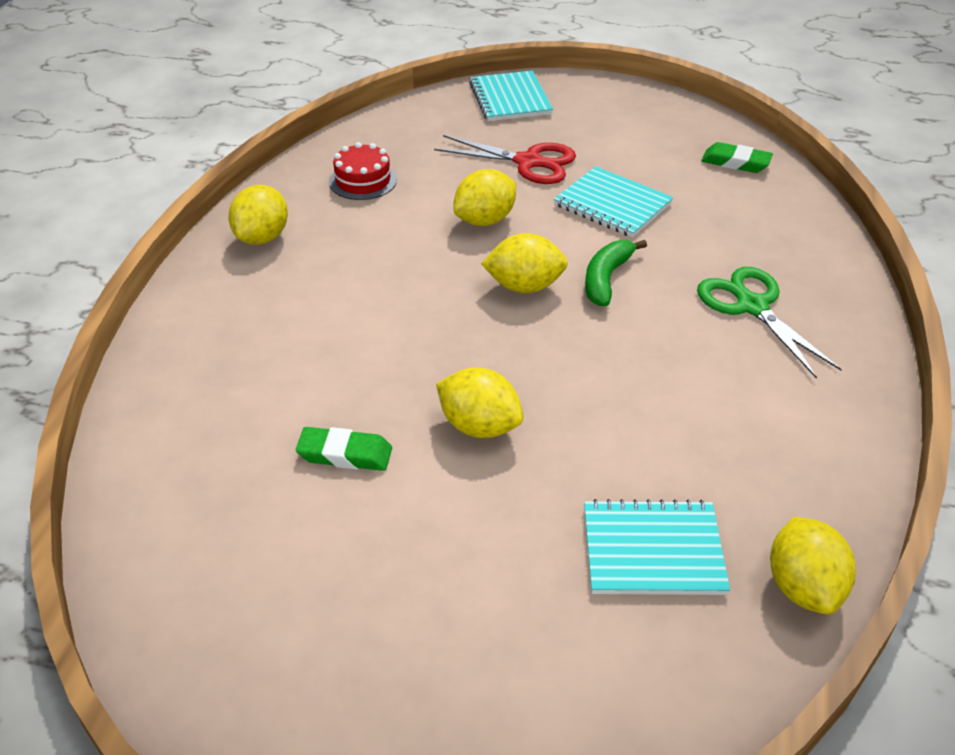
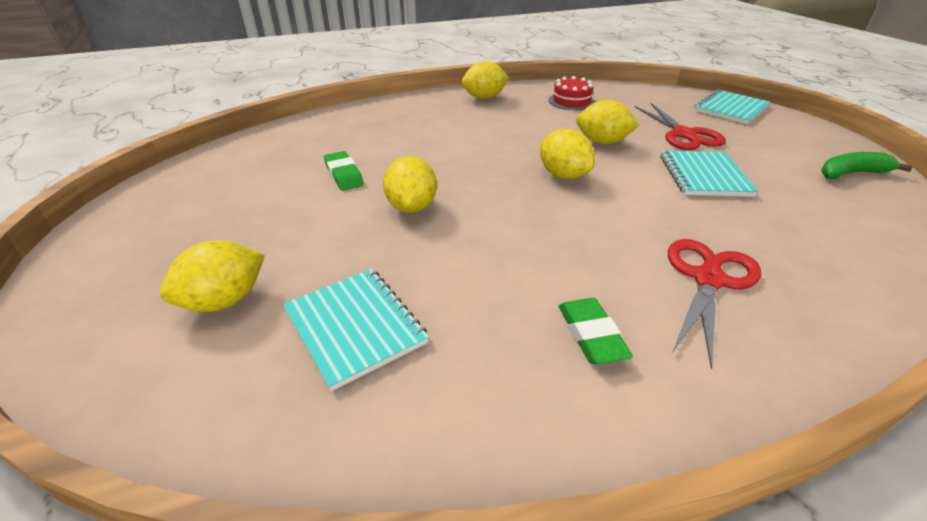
camera: 55 degrees right, 5 degrees down
(606, 279) = (622, 201): green banana -> green banana (851, 173)
(735, 162) = (868, 208): green eraser -> green eraser (591, 335)
(752, 306) = (708, 280): green scissors -> red scissors
(803, 587) = (378, 448): yellow lemon -> yellow lemon (224, 301)

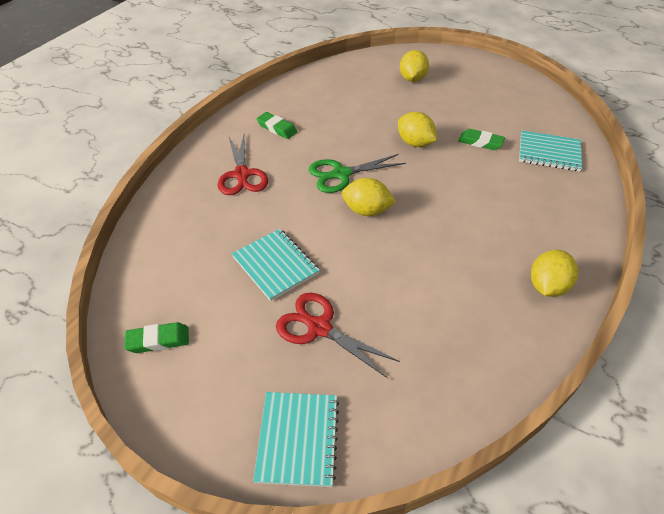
camera: 140 degrees right, 10 degrees up
(355, 326) = (358, 93): turquoise notebook -> turquoise notebook (549, 153)
(552, 216) = (341, 174): none -> green scissors
(571, 101) = (468, 335): red cake -> none
(602, 142) = (376, 269): yellow lemon -> none
(851, 173) = (158, 340): green banana -> green eraser

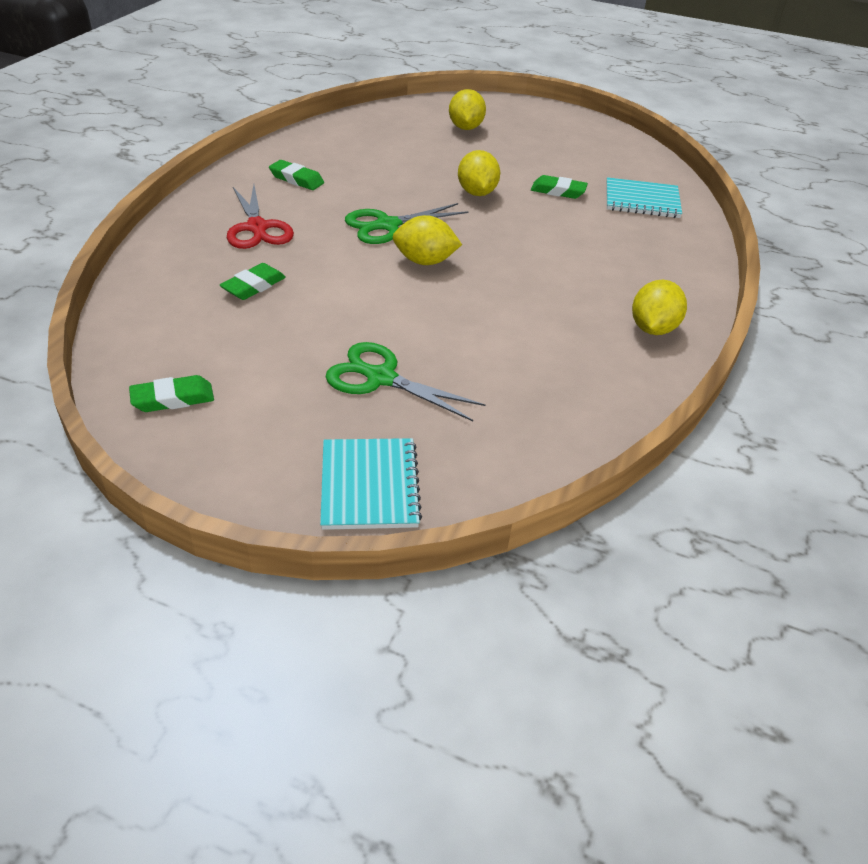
camera: 10 degrees left, 5 degrees down
(232, 231) = (254, 286): none -> green eraser
(275, 265) = (316, 318): turquoise notebook -> none
(319, 328) = (381, 378): red scissors -> green scissors
(415, 143) = (477, 193): yellow lemon -> yellow lemon turned 45 degrees clockwise

